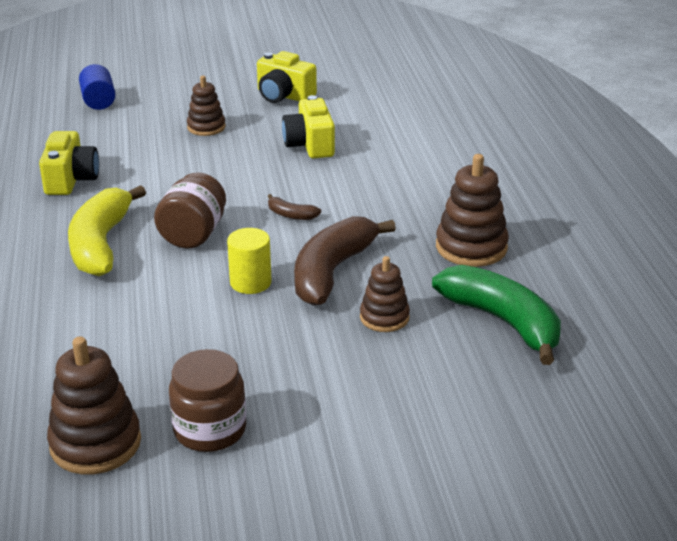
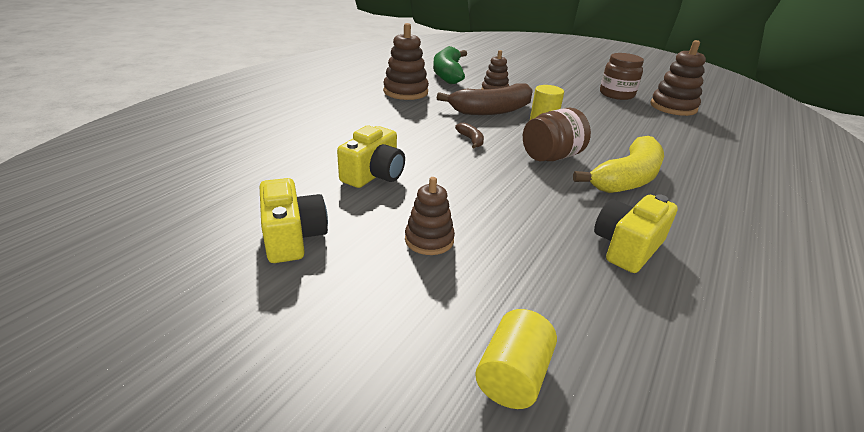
camera: 140 degrees left, 0 degrees up
(98, 101) = (513, 376): blue cylinder -> yellow cylinder

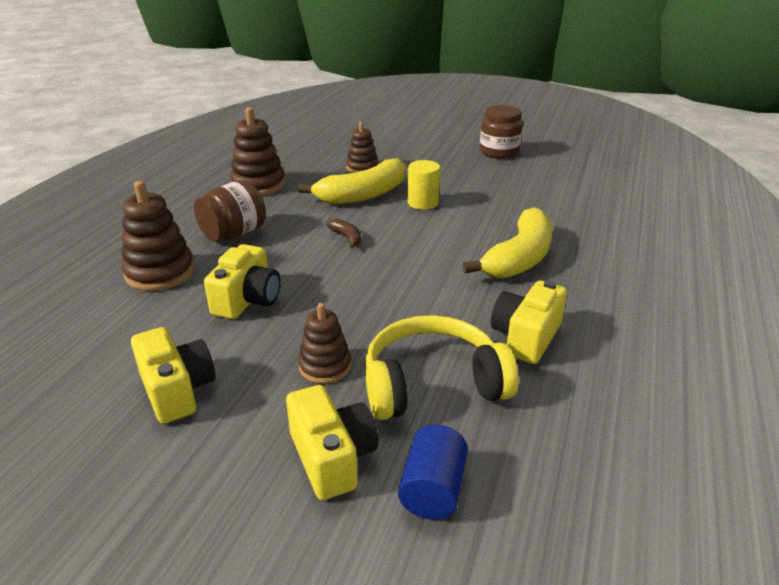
camera: 10 degrees left, 0 degrees up
(417, 323) = (332, 457): none -> yellow camera
(448, 74) = (303, 151): green banana -> none
(492, 110) = (363, 195): brown banana -> yellow banana
(513, 376) = (433, 489): yellow cylinder -> blue cylinder
(528, 273) = (432, 384): none -> yellow headphones
(551, 157) = (437, 244): brown jar -> brown jar (234, 233)
(673, 107) = (560, 160): brown stacking toy -> brown stacking toy (160, 272)

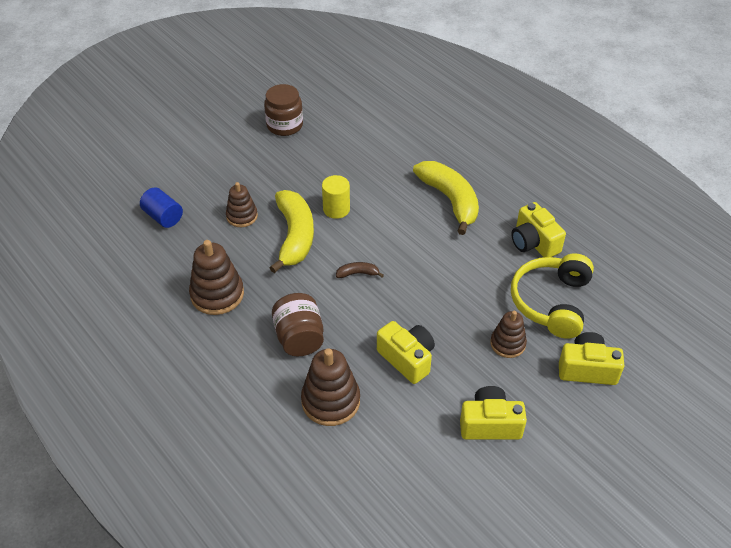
camera: 60 degrees left, 15 degrees up
(433, 489) = (628, 338): blue cylinder -> blue cylinder (163, 217)

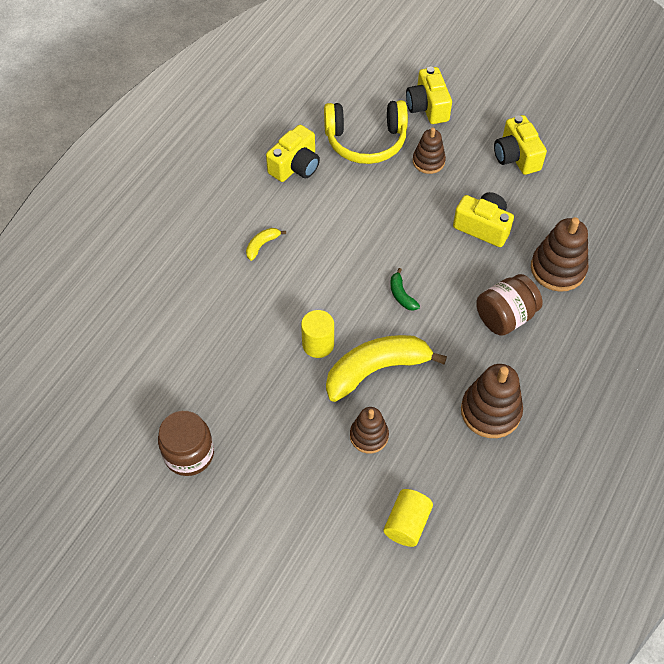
camera: 110 degrees left, 10 degrees up
(163, 217) = (407, 523): blue cylinder -> yellow cylinder
(358, 273) = (401, 295): brown banana -> green banana
(407, 359) = (483, 227): yellow camera -> yellow camera turned 90 degrees clockwise
(450, 200) = (262, 245): yellow banana -> yellow banana, size x0.43

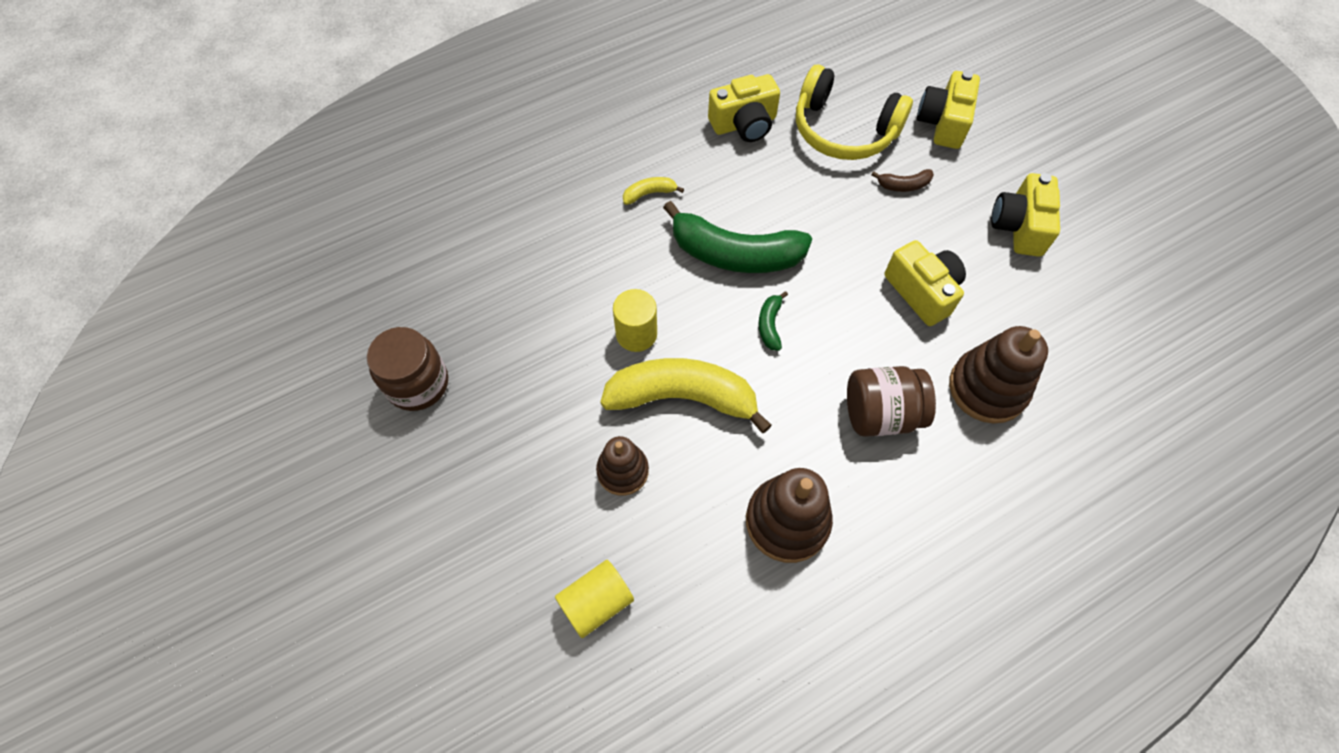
camera: 30 degrees right, 5 degrees up
(348, 259) = (735, 254): none -> green banana
(428, 161) = (903, 185): brown stacking toy -> brown banana

